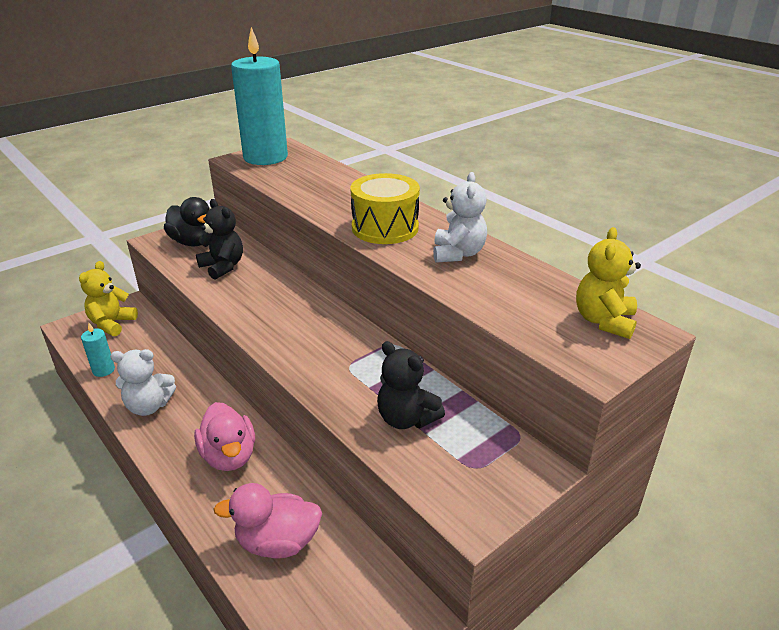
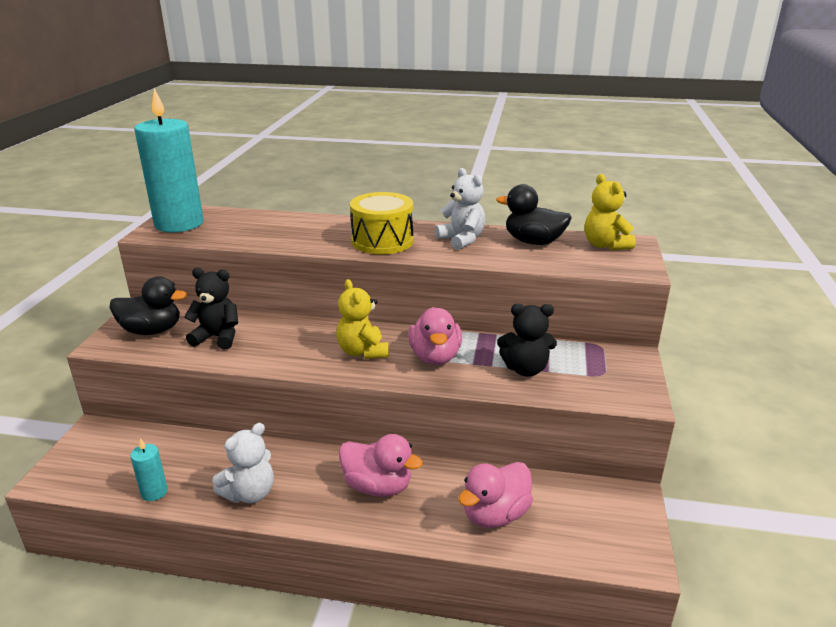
camera: 40 degrees left, 5 degrees down
(112, 324) = (99, 453): yellow teddy bear -> yellow teddy bear (362, 352)
(347, 363) = (435, 357): none -> pink duck
(527, 284) = (533, 242): none -> black duck

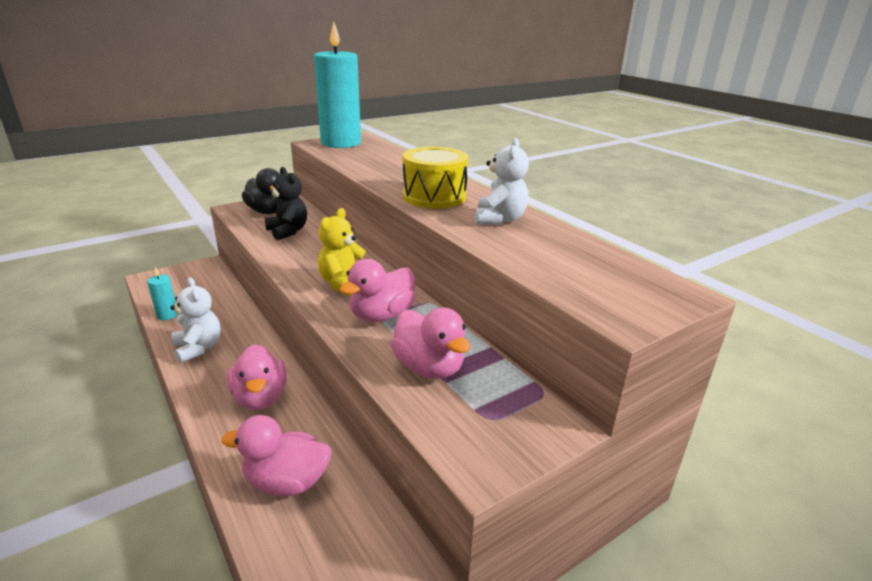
camera: 45 degrees right, 0 degrees up
(250, 493) = (198, 348): white teddy bear -> white teddy bear turned 120 degrees counterclockwise
(525, 369) = (429, 367): black teddy bear -> pink duck
(533, 242) = (563, 247): black duck -> none
(605, 245) = (638, 282): yellow teddy bear -> none

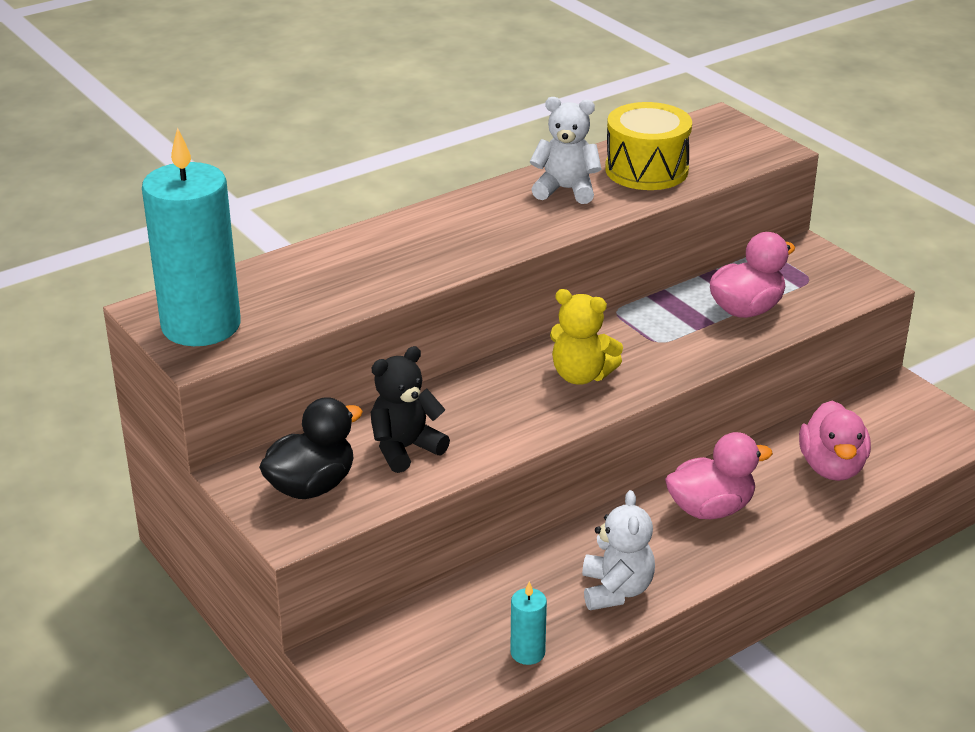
camera: 90 degrees left, 5 degrees up
(198, 348) = (616, 590): white teddy bear -> white teddy bear turned 120 degrees clockwise
(382, 315) = (654, 342): pink duck -> none
(434, 196) = (492, 230): yellow drum -> yellow drum (646, 170)

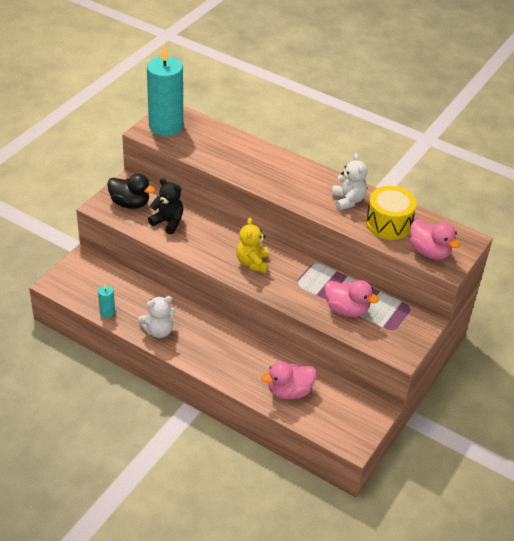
camera: 65 degrees right, 10 degrees up
(710, 509) = (232, 351): pink duck -> pink duck (429, 252)

